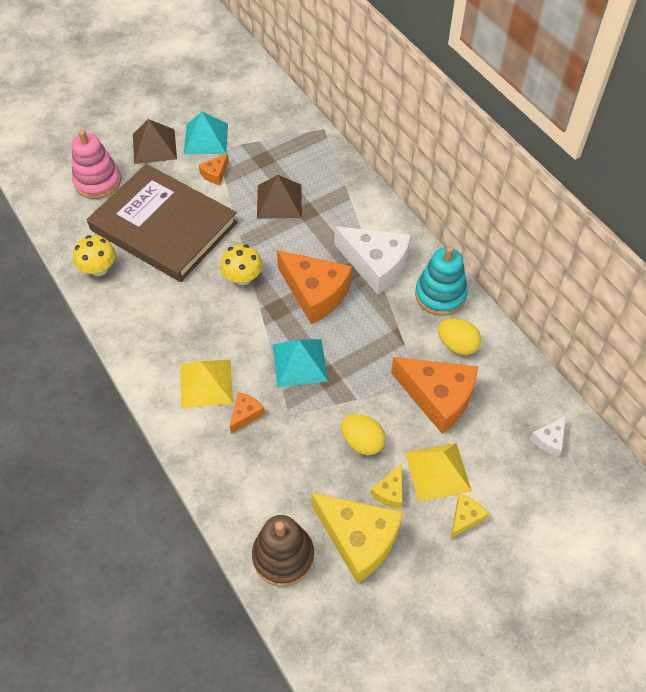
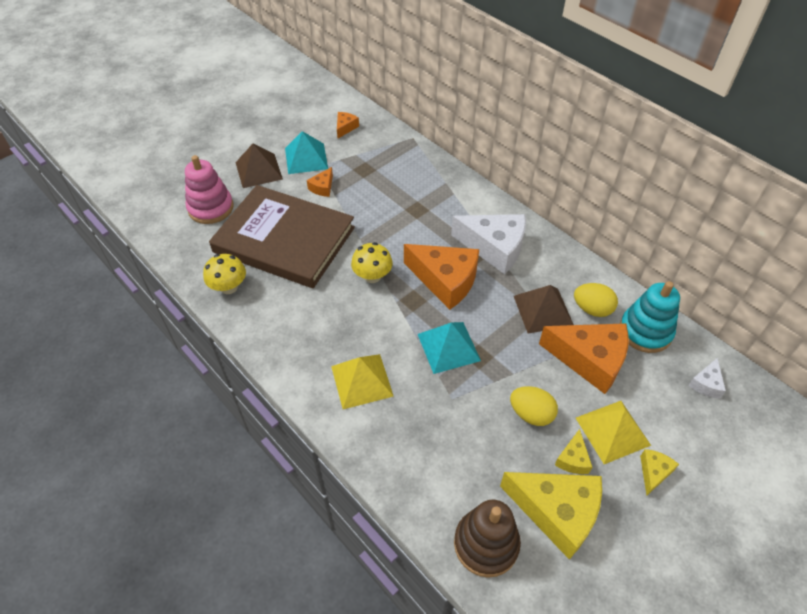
camera: 10 degrees left, 5 degrees down
(245, 414) = (409, 405): orange cheese -> orange cheese (345, 128)
(279, 201) = (389, 204): brown pyramid -> brown pyramid (543, 310)
(440, 295) = (562, 266): turquoise stacking toy -> turquoise stacking toy (645, 331)

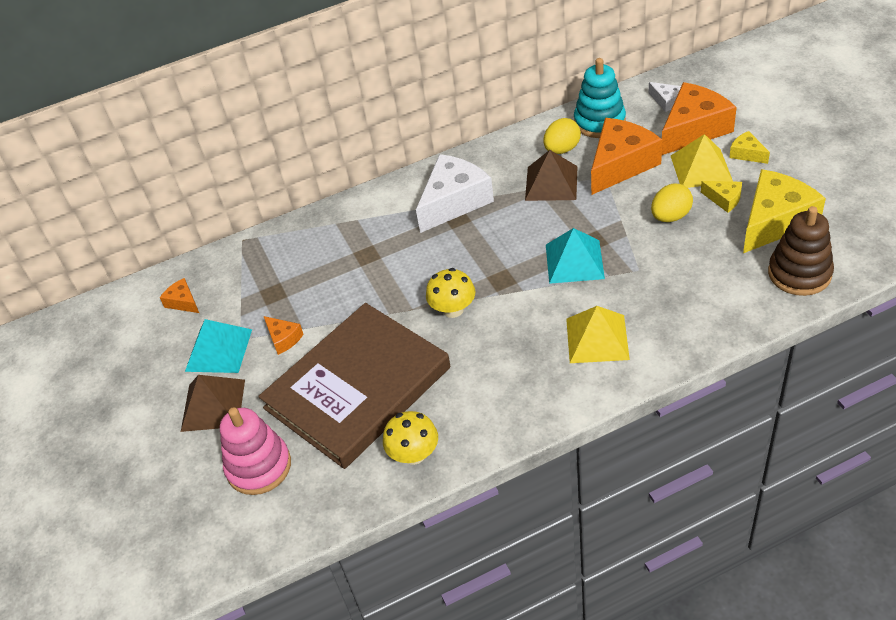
camera: 65 degrees left, 5 degrees down
(445, 280) = (484, 248): orange cheese -> orange cheese (693, 129)

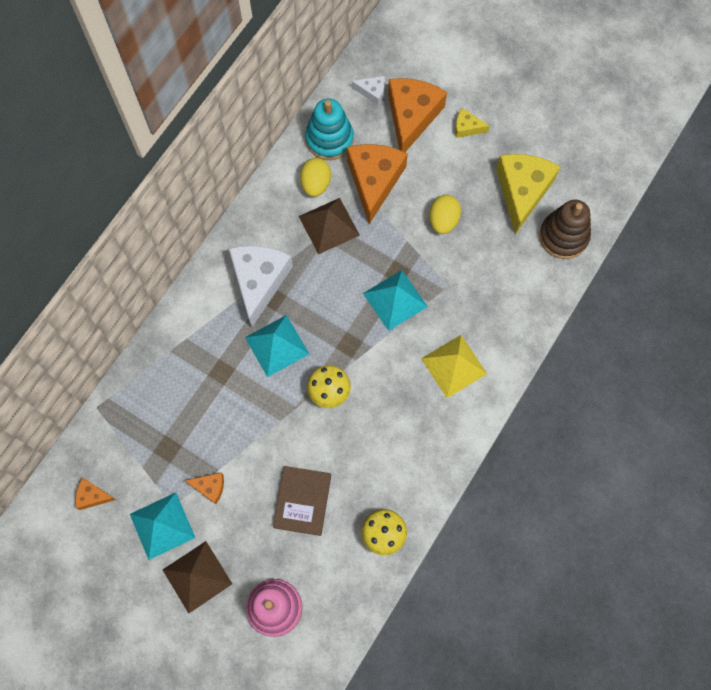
camera: 40 degrees left, 25 degrees up
(357, 388) = (302, 501): brown book -> brown book, size x0.48
(432, 254) = (277, 345): none -> turquoise pyramid
(701, 168) = (440, 158): yellow pyramid -> none
(724, 199) = (474, 185): yellow cheese -> none

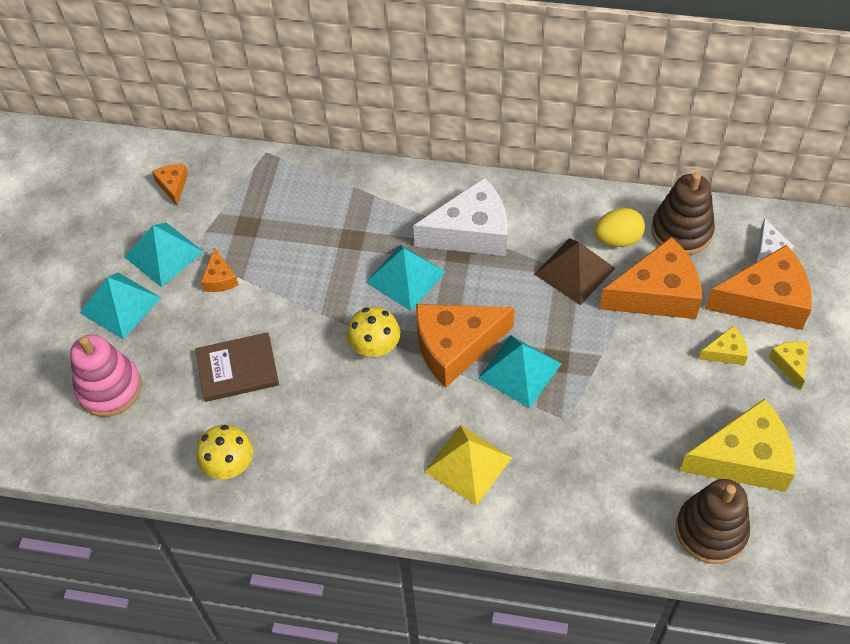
camera: 70 degrees right, 15 degrees down
(197, 577) = (120, 305): brown pyramid -> turquoise pyramid
(329, 139) = (681, 231): turquoise stacking toy -> brown stacking toy
(355, 335) = (455, 347): none -> orange cheese
(440, 161) = (725, 352): none -> yellow cheese
(443, 221) = (649, 384): yellow egg -> none

